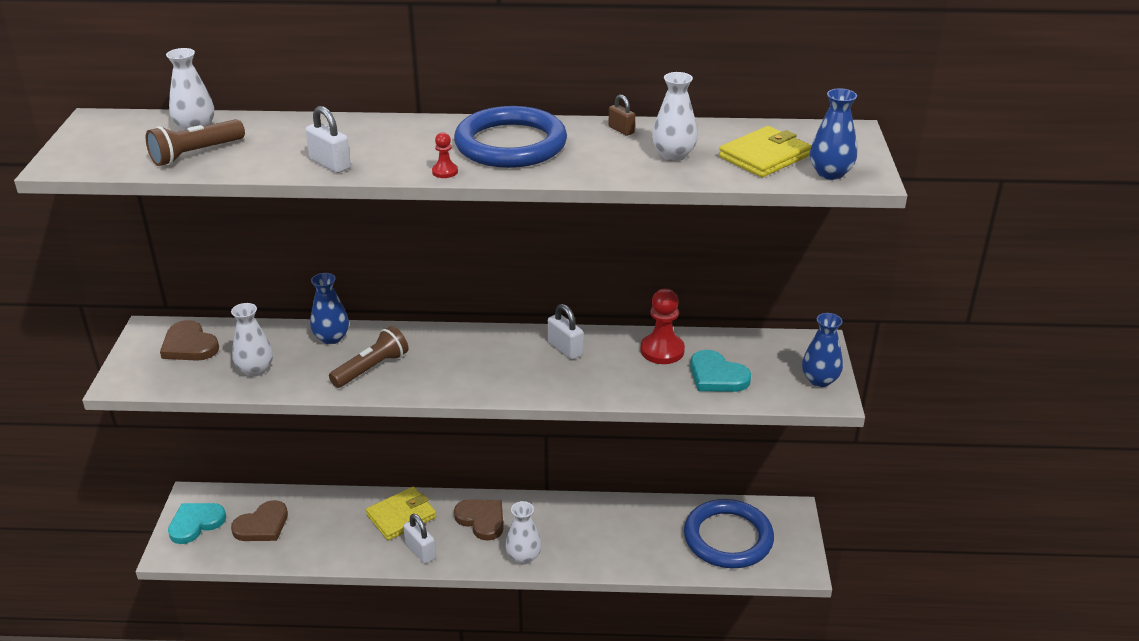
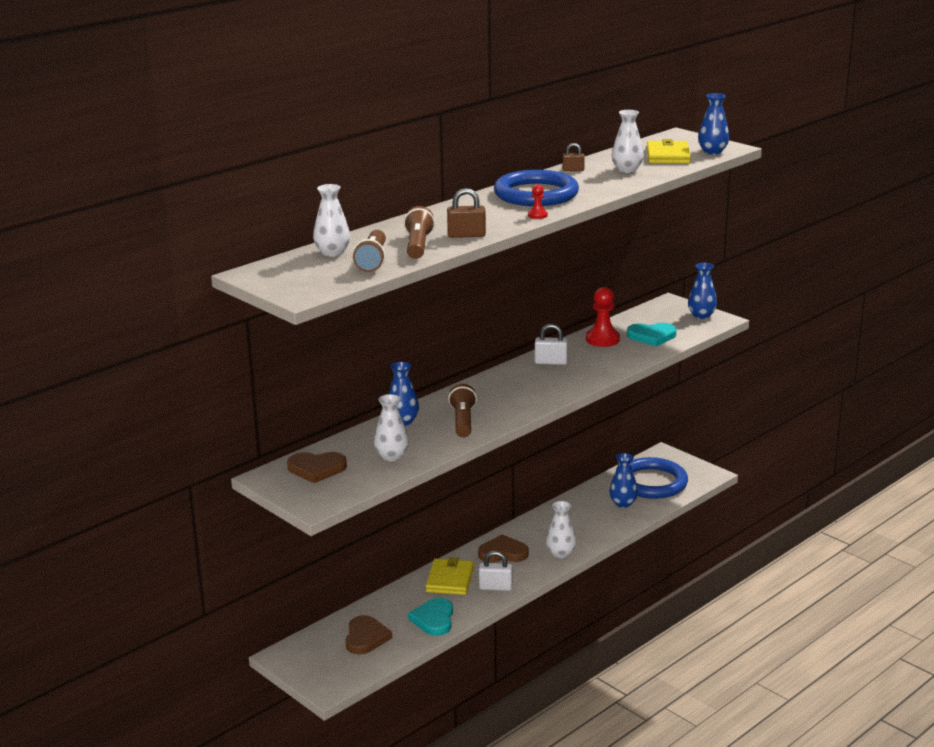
camera: 45 degrees left, 10 degrees down
(196, 523) = (315, 665): turquoise heart -> turquoise heart (434, 619)
(267, 155) = (418, 246): none -> brown flashlight
(330, 164) = (466, 235): white padlock -> brown padlock
(663, 542) = (623, 503): none -> blue vase

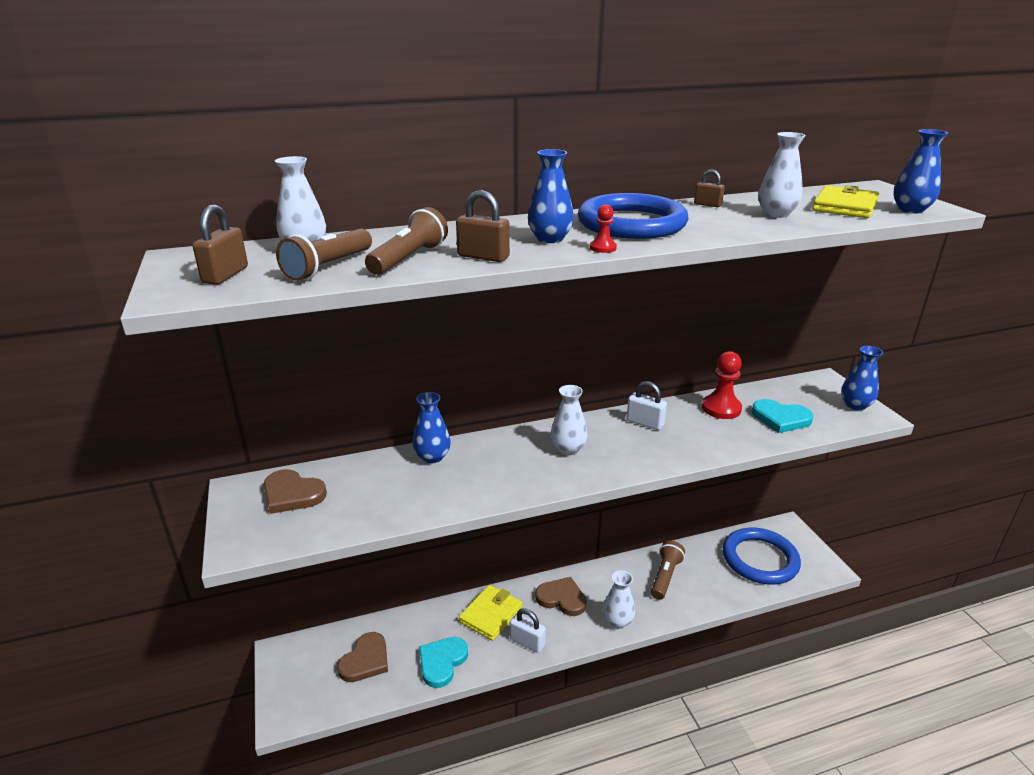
camera: 25 degrees right, 5 degrees up
(311, 278) = (225, 275): none -> brown padlock
(392, 456) = (378, 502): white vase -> white vase (568, 449)
(463, 421) = (491, 476): brown flashlight -> brown flashlight (665, 577)
(623, 503) = (716, 576): blue vase -> blue vase (550, 239)

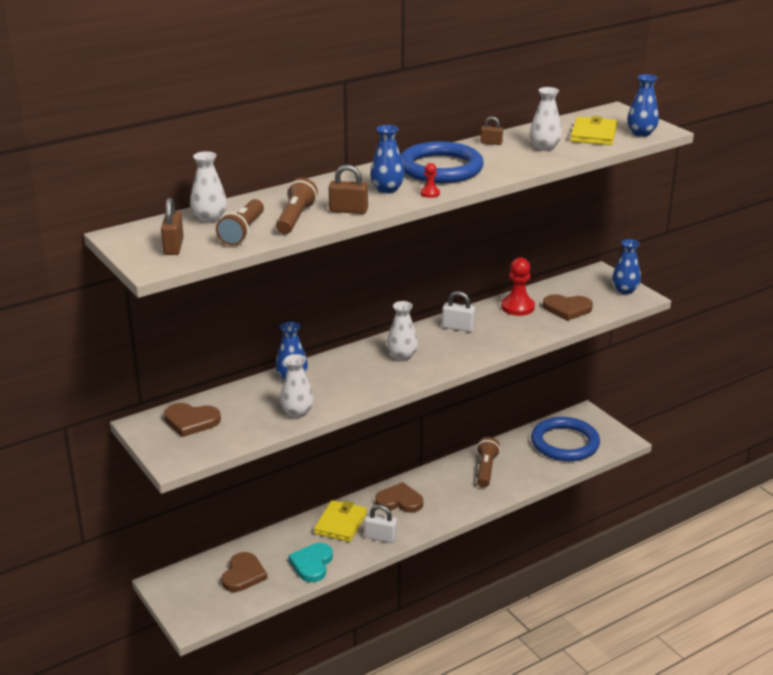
camera: 15 degrees left, 0 degrees up
(617, 621) = (453, 509): white vase -> white vase (297, 412)
(781, 418) = (567, 309): turquoise heart -> brown heart

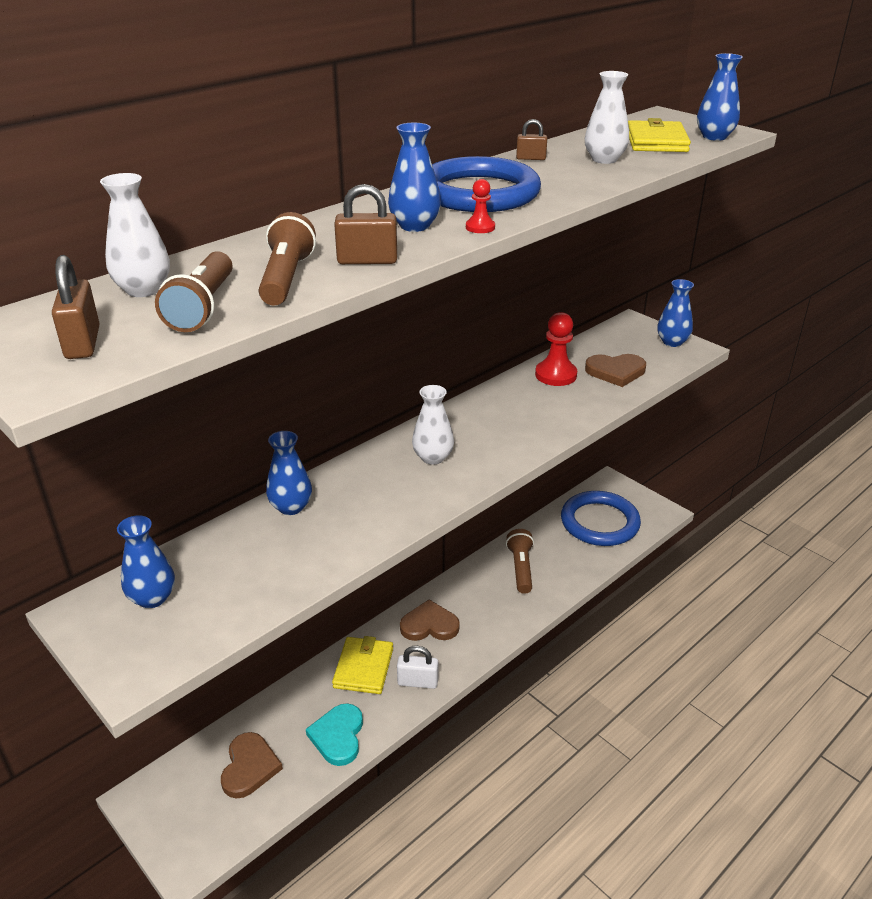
camera: 10 degrees left, 5 degrees up
(191, 421) = (152, 598): brown heart -> blue vase
(297, 412) = (309, 563): white vase -> none
(458, 327) = (492, 409): white padlock -> none

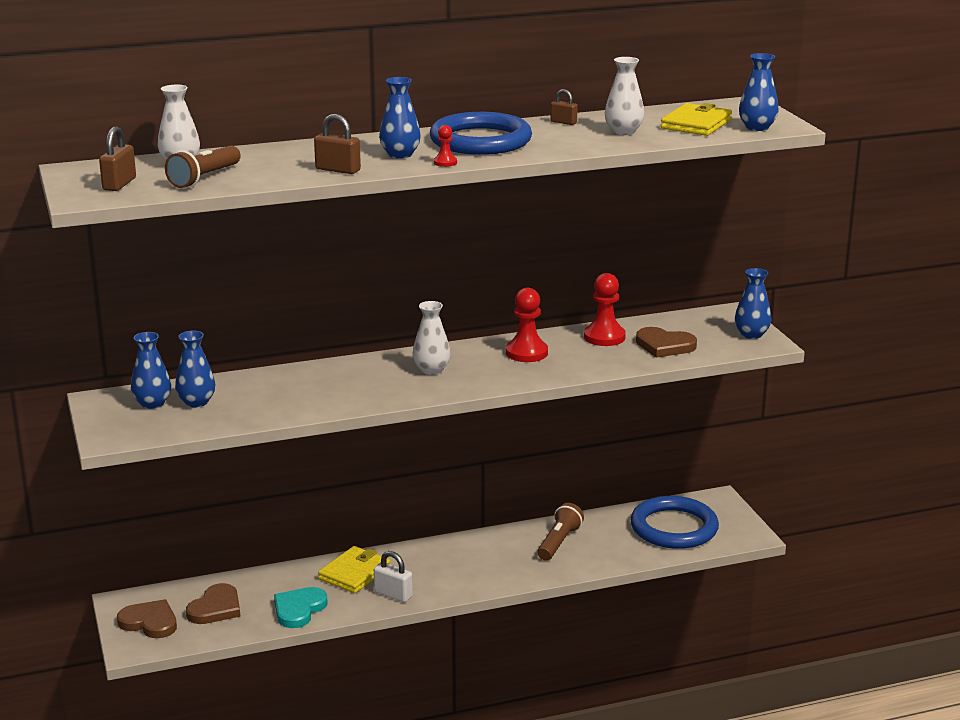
camera: 25 degrees right, 10 degrees down
(286, 278) = (273, 171): brown flashlight -> none
(291, 507) = (291, 376): blue vase -> blue vase (196, 402)
(429, 625) = (436, 560): brown heart -> brown heart (150, 622)
(504, 411) = (526, 353): none -> red pawn

